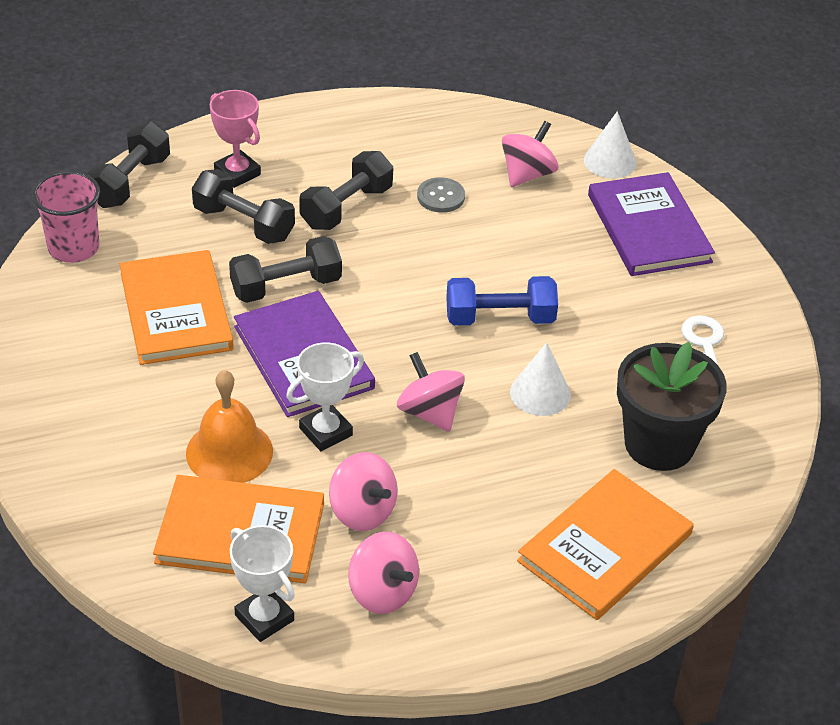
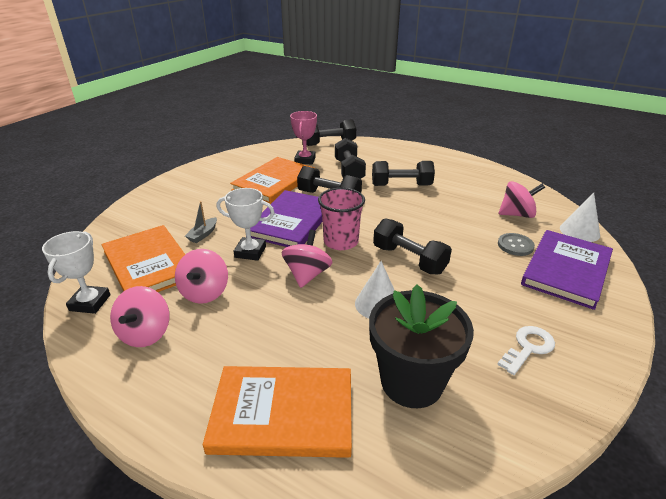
camera: 50 degrees right, 10 degrees down
(73, 248) = (277, 150): pink cup -> pink cup (341, 242)
(229, 452) = (203, 234): orange bell -> grey boat
(237, 173) = (374, 157): pink trophy -> pink trophy (305, 160)
(441, 197) = (454, 201): grey button -> grey button (515, 245)
(500, 318) = (409, 259): blue dumbbell -> black dumbbell

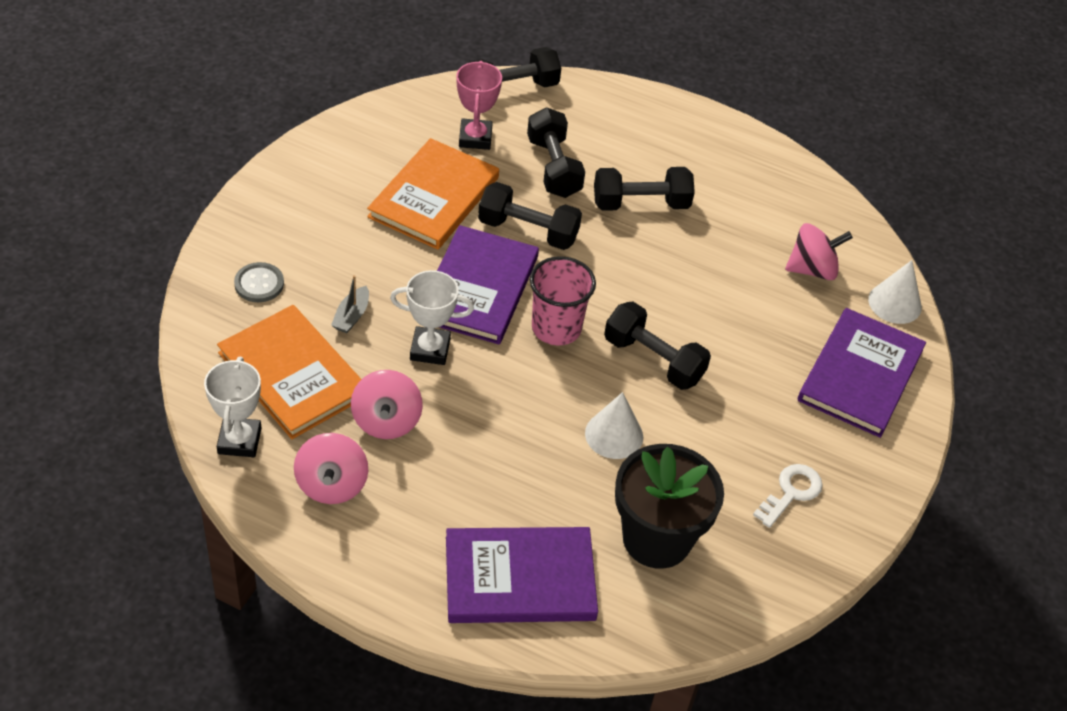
camera: 10 degrees left, 15 degrees up
(283, 413) = (520, 578): orange book -> purple book
(307, 275) = (517, 389): pink spinning top -> none
(515, 245) = (800, 332): grey button -> grey button (259, 284)

